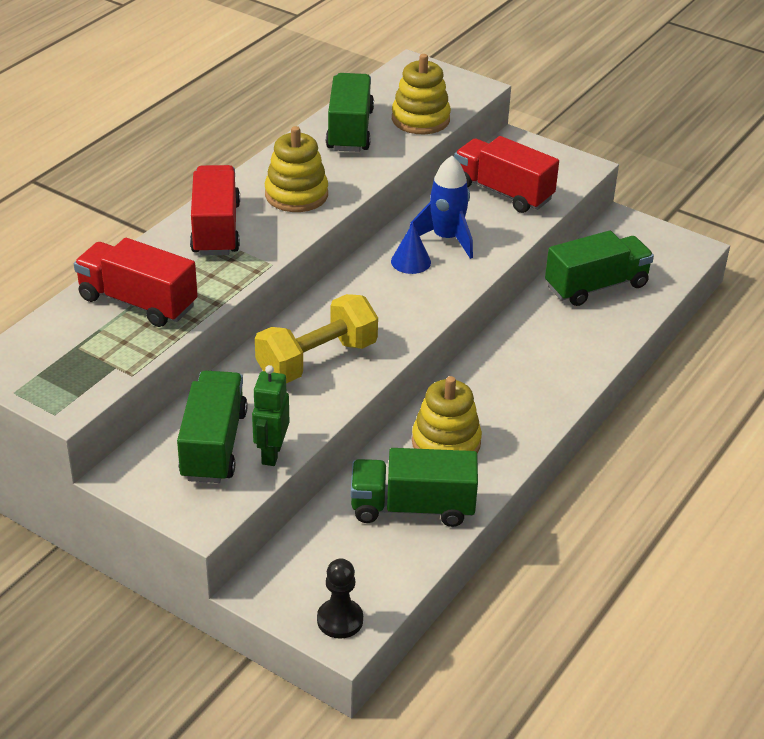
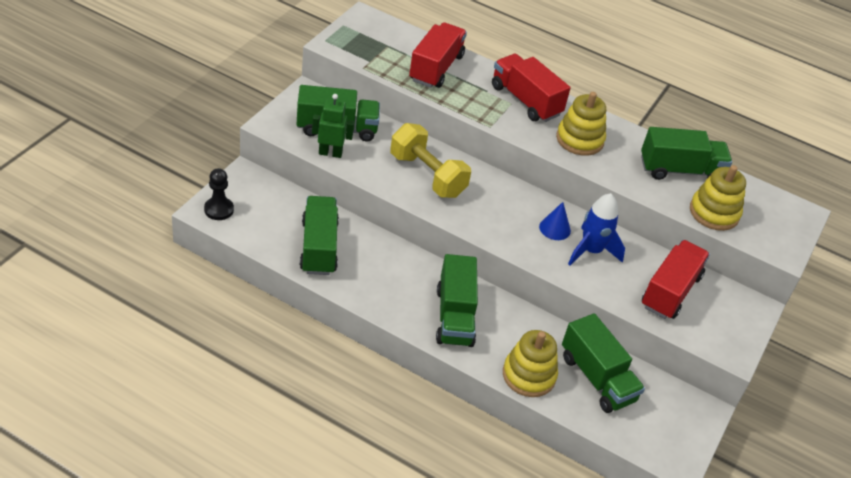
camera: 80 degrees right, 5 degrees up
(216, 229) = (525, 101): red truck -> red truck turned 120 degrees counterclockwise
(446, 442) = (386, 268): yellow stacking toy -> yellow stacking toy (529, 375)
(522, 386) = (454, 316): none -> green truck

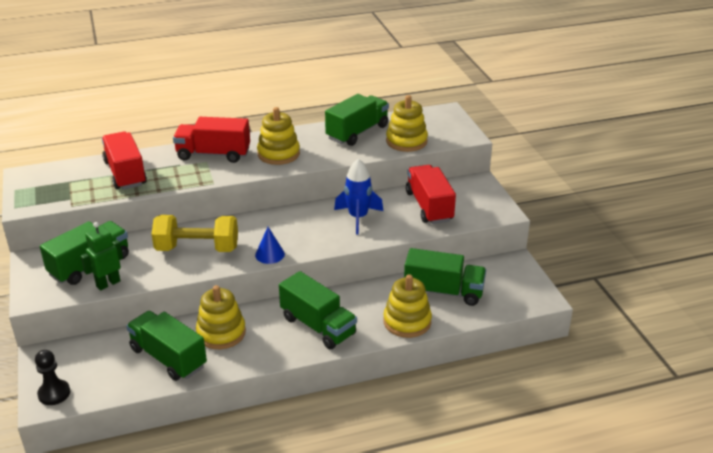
camera: 40 degrees left, 10 degrees down
(378, 260) = (221, 333): none -> yellow stacking toy
(555, 228) = (320, 221): blue cone -> blue cone (270, 254)

